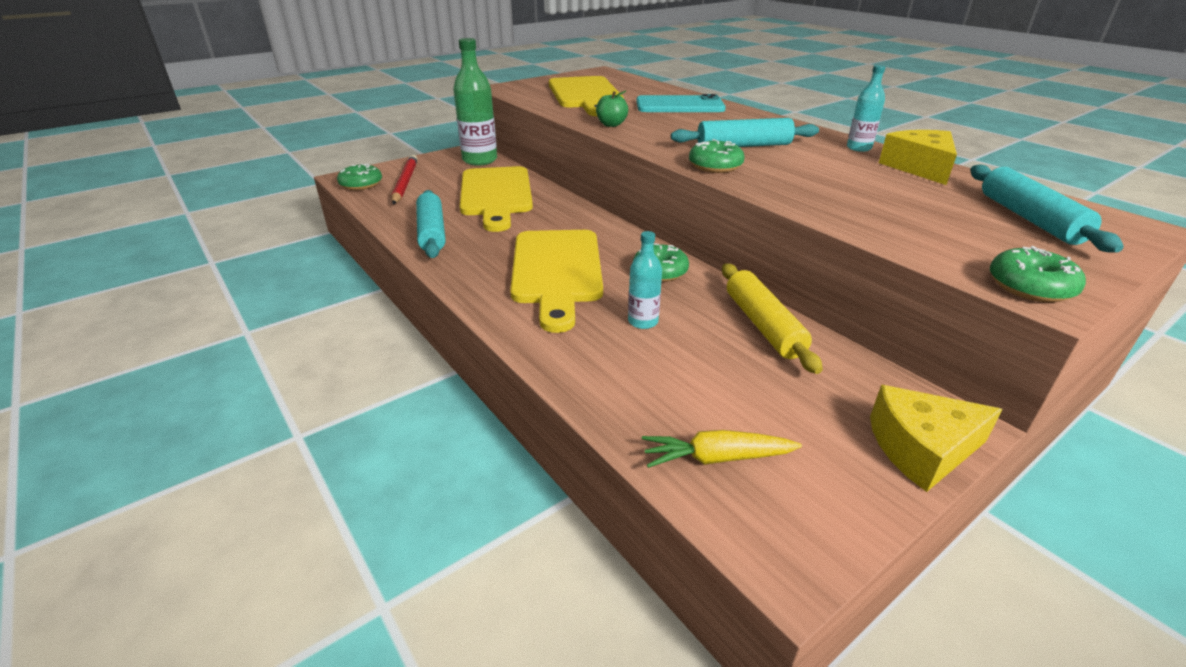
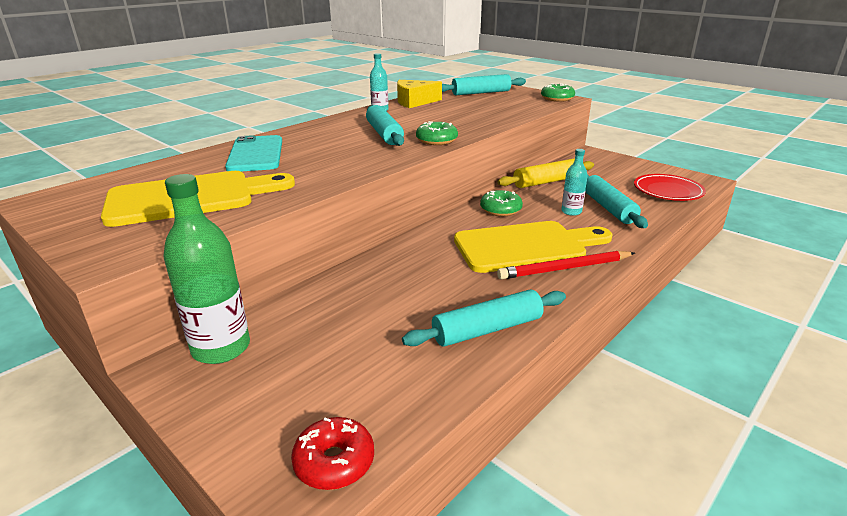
camera: 100 degrees left, 5 degrees down
(361, 184) = (334, 462): green donut -> red donut
(405, 182) = (322, 404): red pencil -> red pencil (565, 268)
(496, 195) = (363, 306): yellow cutting board -> none
(611, 125) = (328, 176): green apple -> none
(649, 358) = (608, 208): none -> turquoise rolling pin
(716, 458) = (667, 191): yellow carrot -> red plate
(921, 449) = (615, 159): yellow cheese -> none

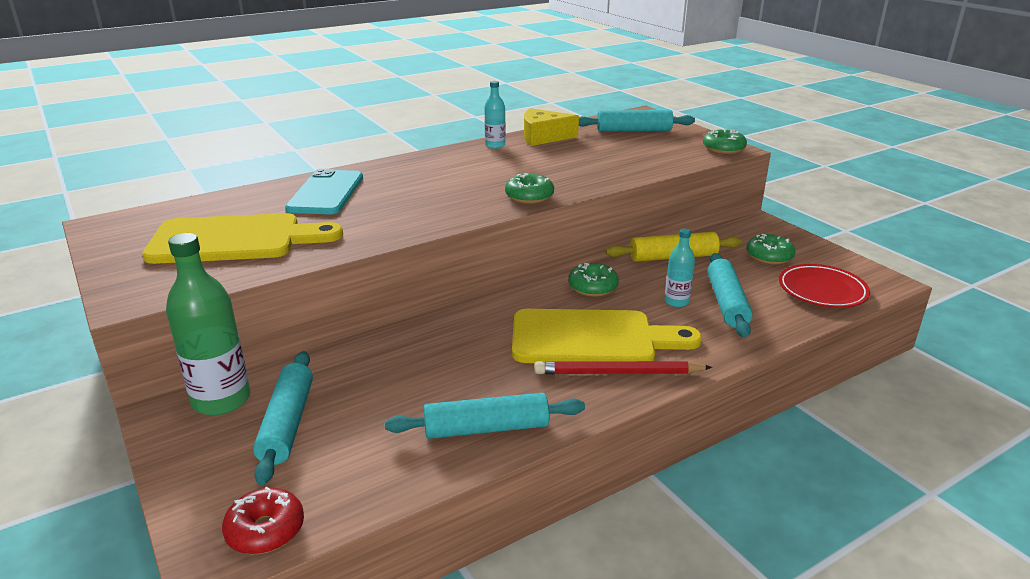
camera: 15 degrees right, 0 degrees up
(384, 134) = (477, 181): turquoise rolling pin -> turquoise rolling pin (287, 424)
(614, 174) = (769, 256): none -> green donut

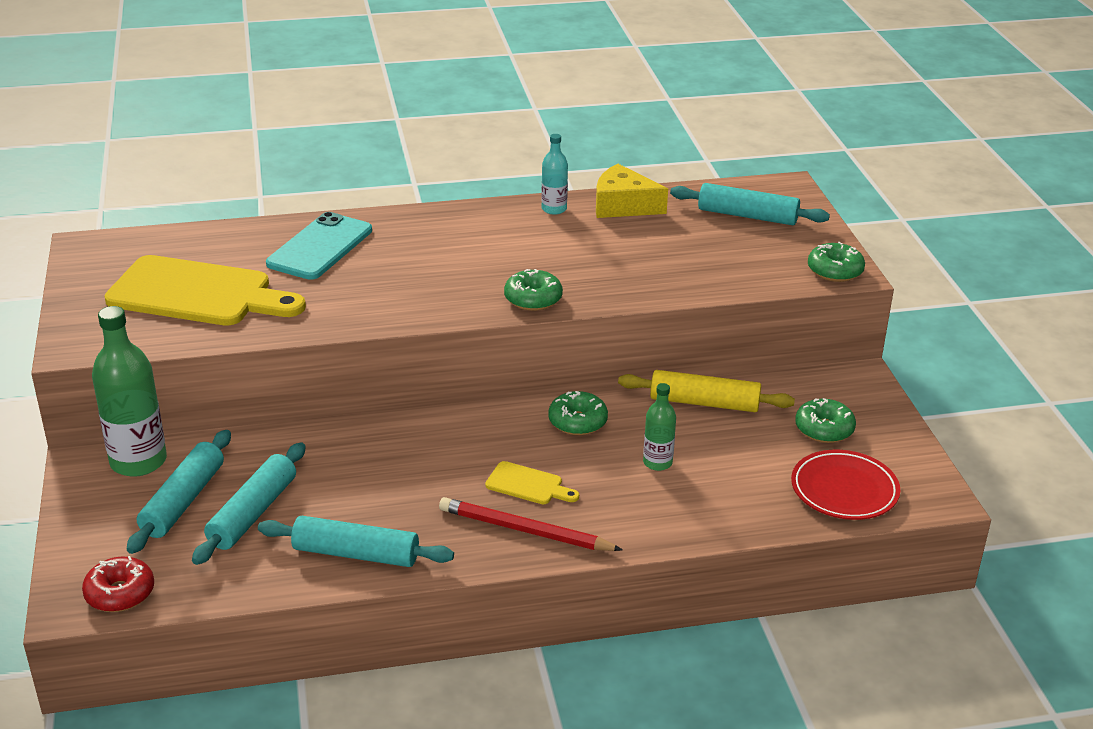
camera: 20 degrees right, 5 degrees up
(592, 339) = (528, 485): yellow cutting board -> yellow cutting board, size x0.44
(676, 301) = (657, 462): turquoise bottle -> green bottle
(727, 303) = (714, 478): turquoise rolling pin -> turquoise rolling pin (253, 513)

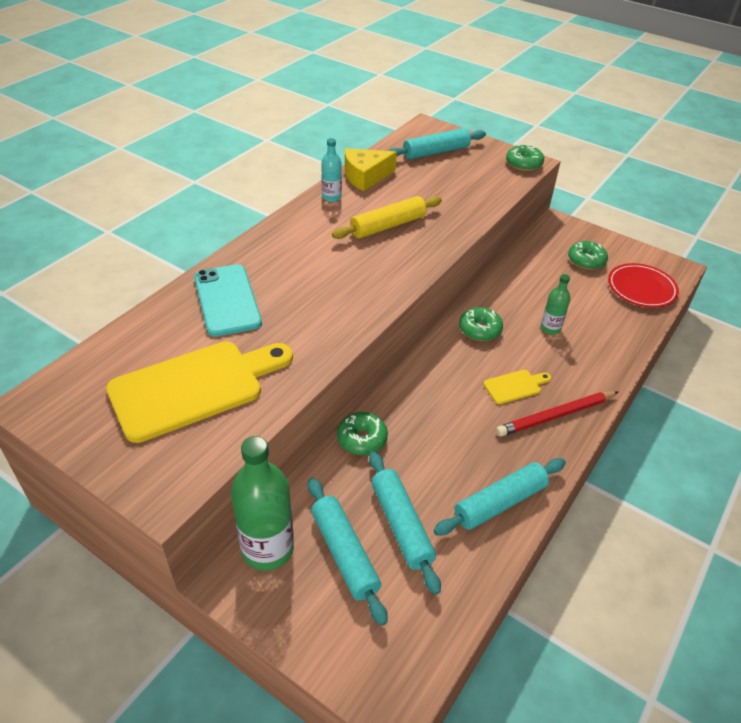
camera: 45 degrees left, 10 degrees up
(120, 593) = (410, 661): red donut -> none
(533, 299) = (413, 262): green donut -> green donut (362, 439)
(704, 403) = (518, 279): yellow rolling pin -> yellow rolling pin (388, 226)

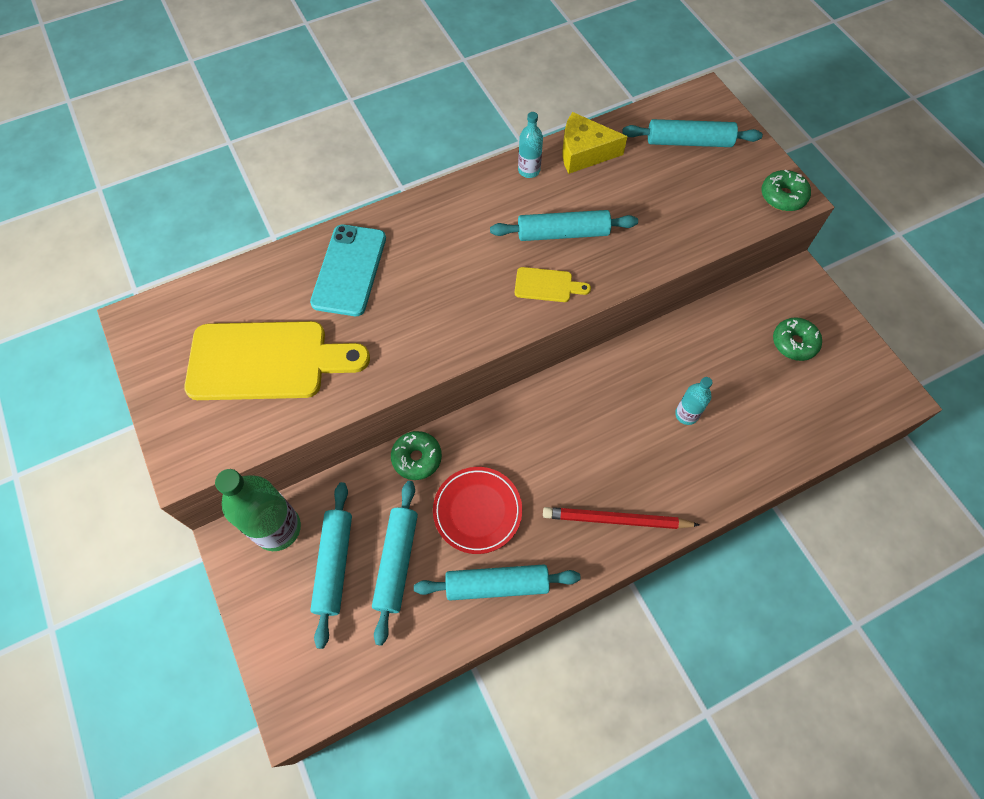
camera: 30 degrees right, 20 degrees up
(388, 226) = (562, 233): yellow rolling pin -> turquoise rolling pin
(480, 330) = (609, 384): green donut -> none
(515, 386) = (599, 467): yellow cutting board -> yellow cutting board (547, 285)
(550, 328) = (686, 414): green bottle -> turquoise bottle
(641, 289) = (831, 407): red plate -> red plate (477, 511)

